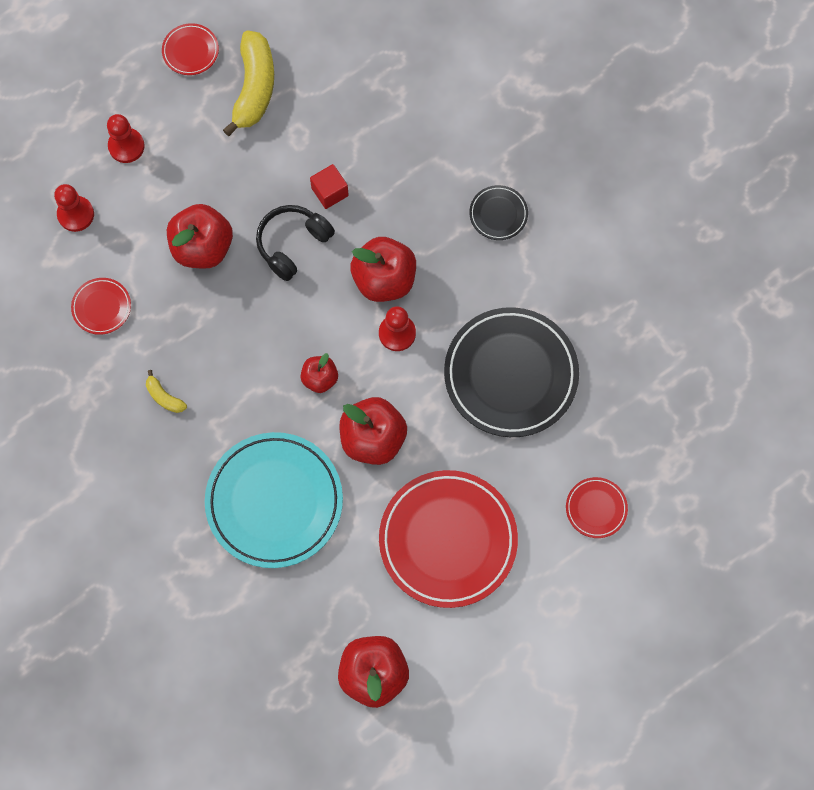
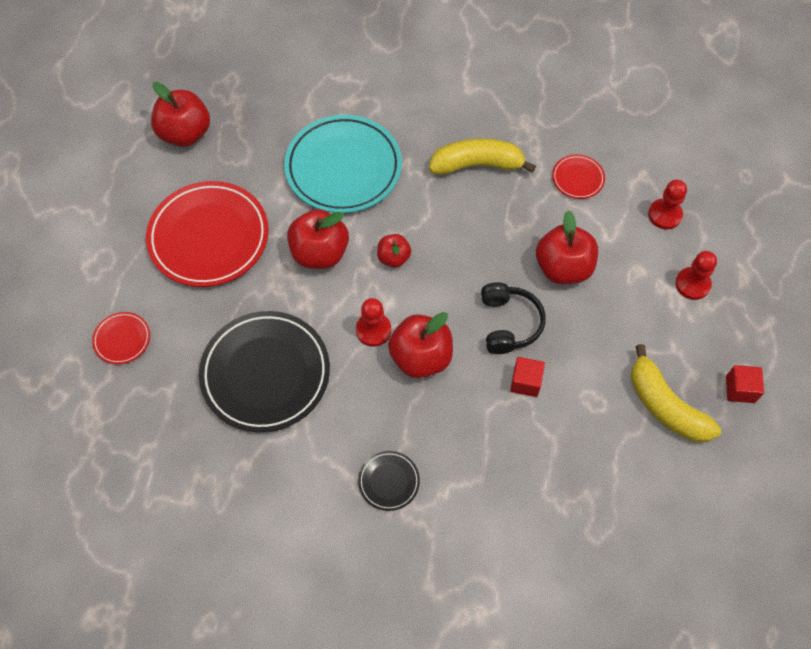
camera: 135 degrees right, 10 degrees down
(164, 397) = (477, 165): yellow banana -> yellow banana, size x2.18
(190, 51) = (740, 389): red plate -> red cube

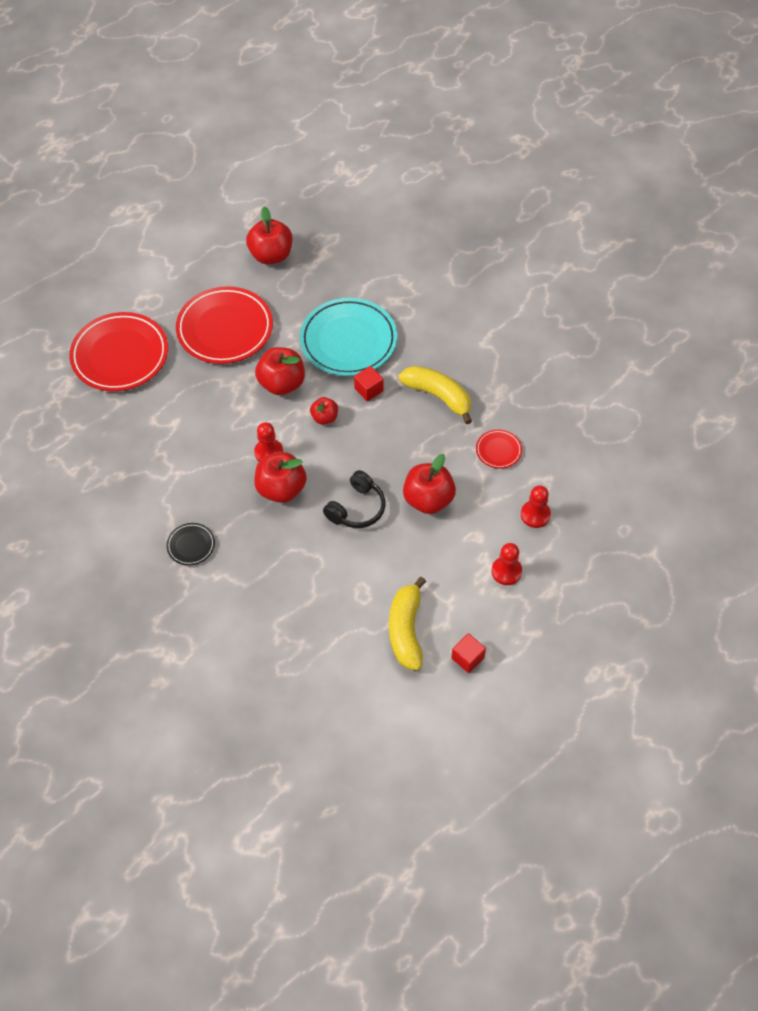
camera: 40 degrees right, 5 degrees down
(122, 339) = (120, 355): red plate -> red plate, size x2.22
(265, 374) = (181, 432): black plate -> none
(525, 382) = (331, 550): red cube -> red cube (368, 390)

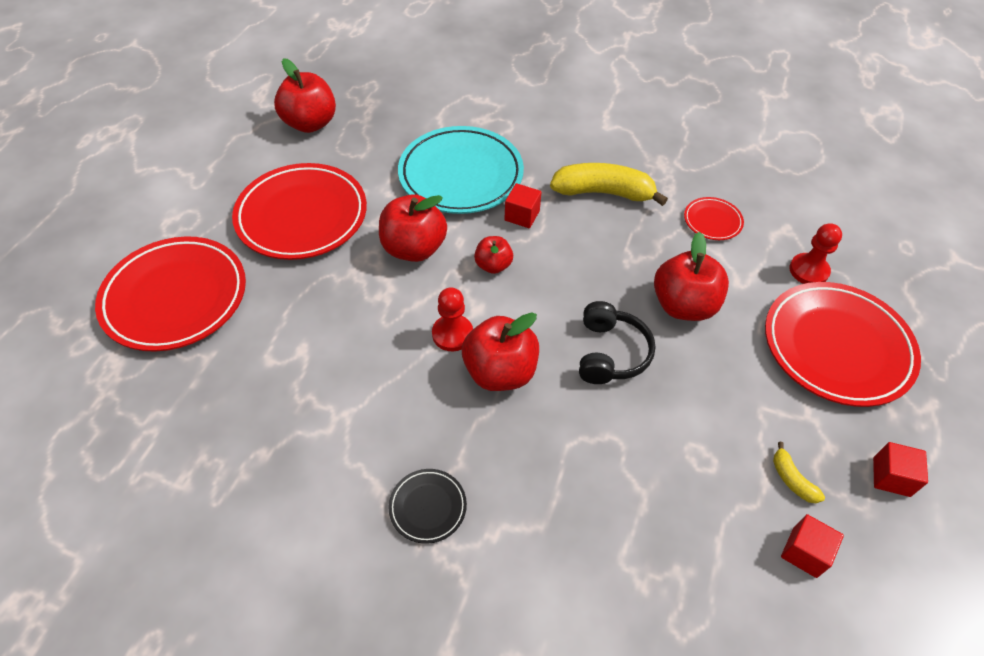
camera: 30 degrees left, 5 degrees down
(379, 668) = (804, 552): none -> red cube
(406, 630) = (792, 479): yellow banana -> yellow banana, size x0.46
(506, 571) = (836, 347): red pawn -> red plate

